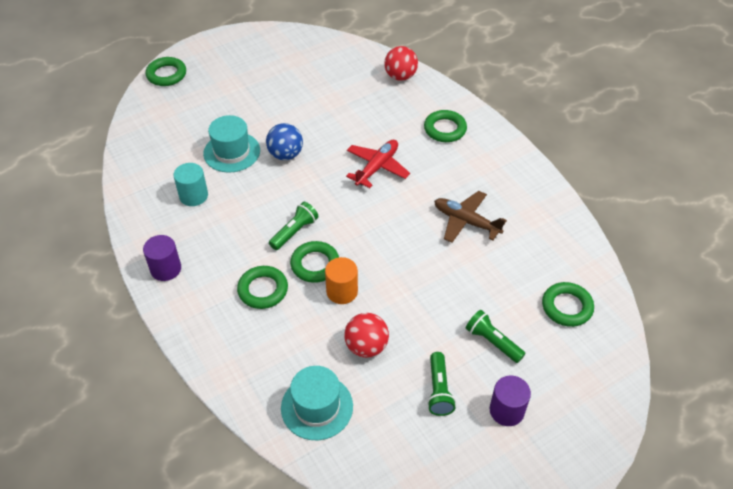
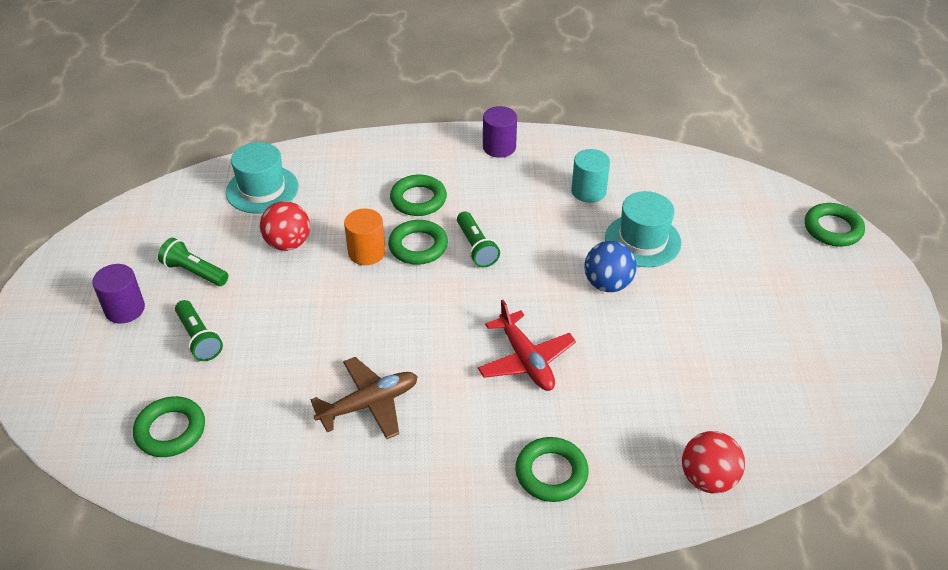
camera: 120 degrees right, 5 degrees down
(492, 342) = (199, 338): green flashlight -> green flashlight turned 75 degrees clockwise

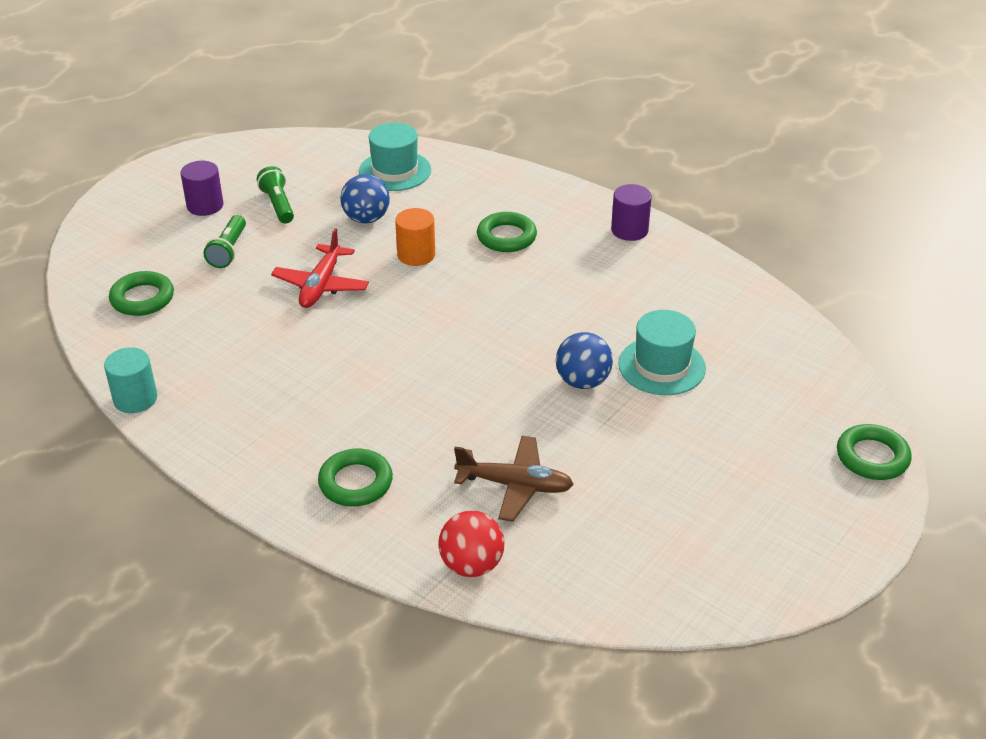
camera: 40 degrees right, 5 degrees down
(288, 243) = (366, 219): red ball -> blue ball
(369, 404) = (287, 358): brown plane -> brown plane (515, 485)
(418, 246) = (461, 271): green ring -> none
(476, 247) = (507, 296): green flashlight -> none
(526, 360) = (439, 397): red plane -> red plane (321, 285)
(588, 191) = (664, 303): turquoise cylinder -> turquoise cylinder (135, 399)

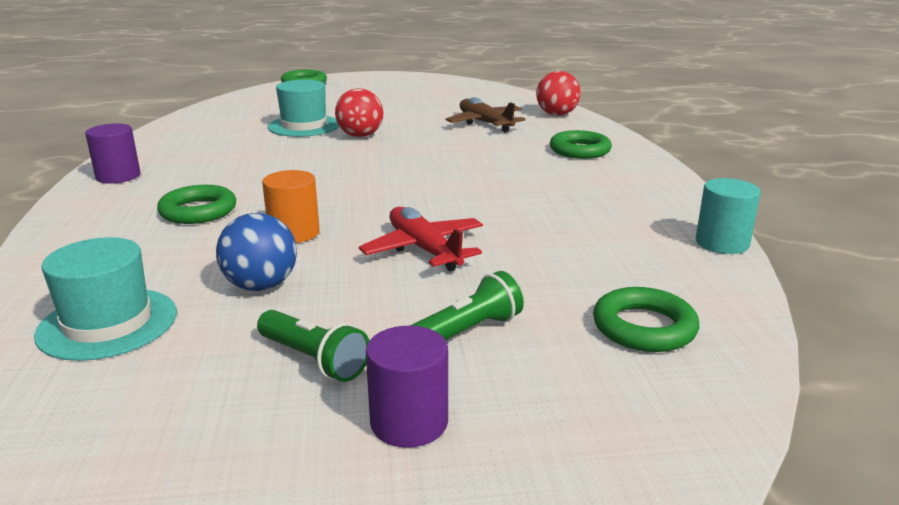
camera: 135 degrees left, 15 degrees down
(278, 205) = (314, 360): green flashlight -> green flashlight turned 75 degrees counterclockwise
(321, 285) = (424, 249): red plane -> red plane turned 90 degrees counterclockwise
(582, 381) = (360, 136): blue ball -> red ball

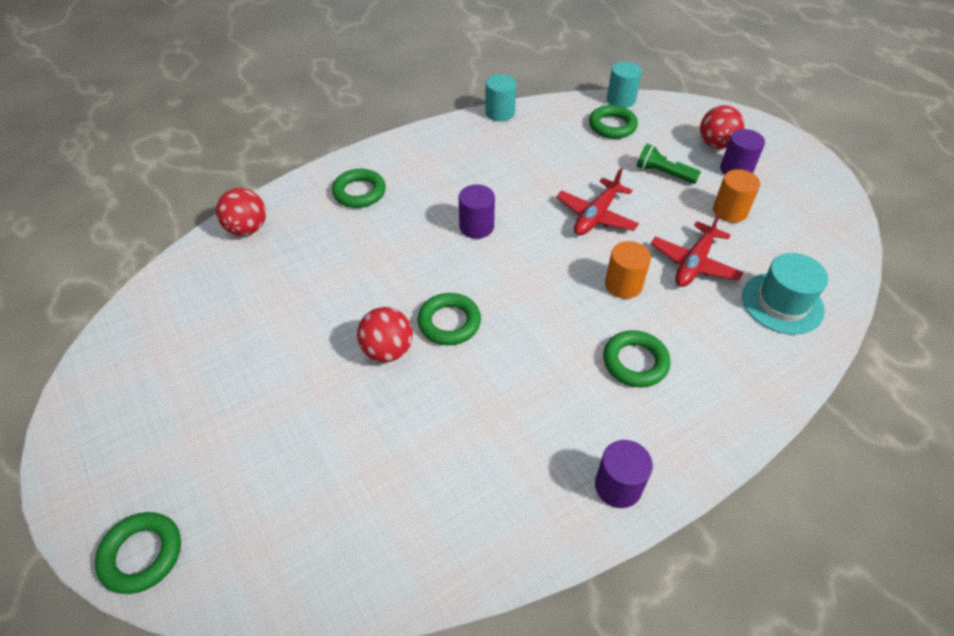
camera: 115 degrees left, 25 degrees up
(261, 286) = (694, 263): blue ball -> red plane
(304, 126) = (374, 421): turquoise hat -> none
(314, 360) = (729, 211): green flashlight -> orange cylinder
(359, 156) = (449, 322): none -> green ring
(474, 186) = (476, 227): none -> purple cylinder
(485, 123) = (300, 271): brown plane -> none
(512, 434) = (716, 144): none -> red ball
(743, 368) = (621, 99): none -> turquoise cylinder

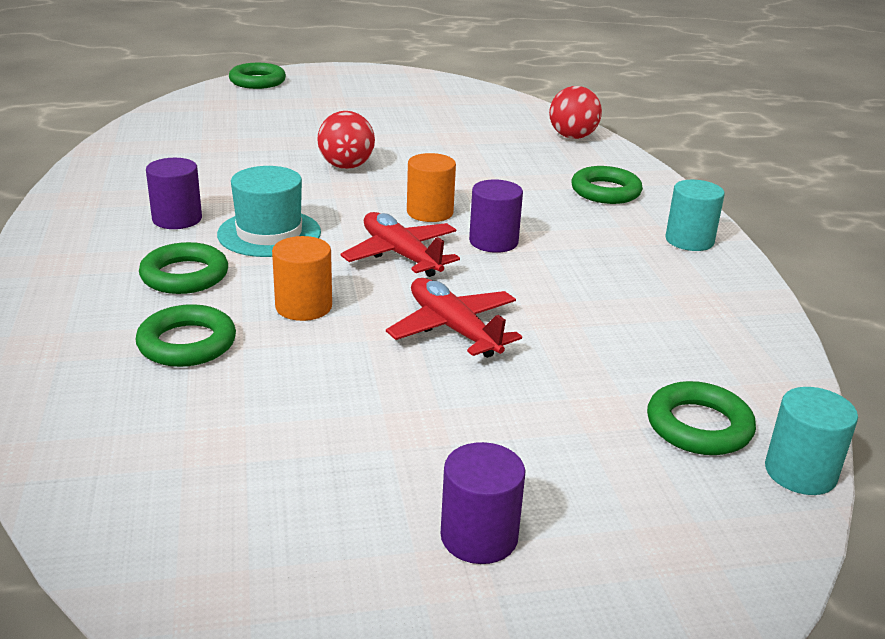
camera: 110 degrees right, 20 degrees down
(449, 322) = (352, 197): green ring -> green ring (187, 343)
(500, 113) = (772, 321): turquoise cylinder -> turquoise cylinder (689, 240)
(618, 486) = (72, 224): purple cylinder -> purple cylinder (177, 219)
(663, 173) = (519, 432): green flashlight -> none
(694, 263) = (285, 377): red plane -> red plane (400, 255)
(716, 144) = (582, 548): red ball -> none
(729, 211) = (366, 467): orange cylinder -> orange cylinder (430, 212)
(782, 303) = (131, 425): turquoise hat -> turquoise hat (269, 233)

